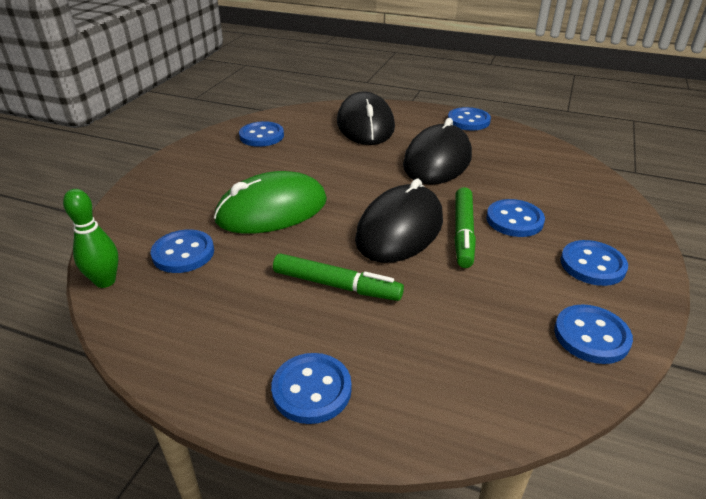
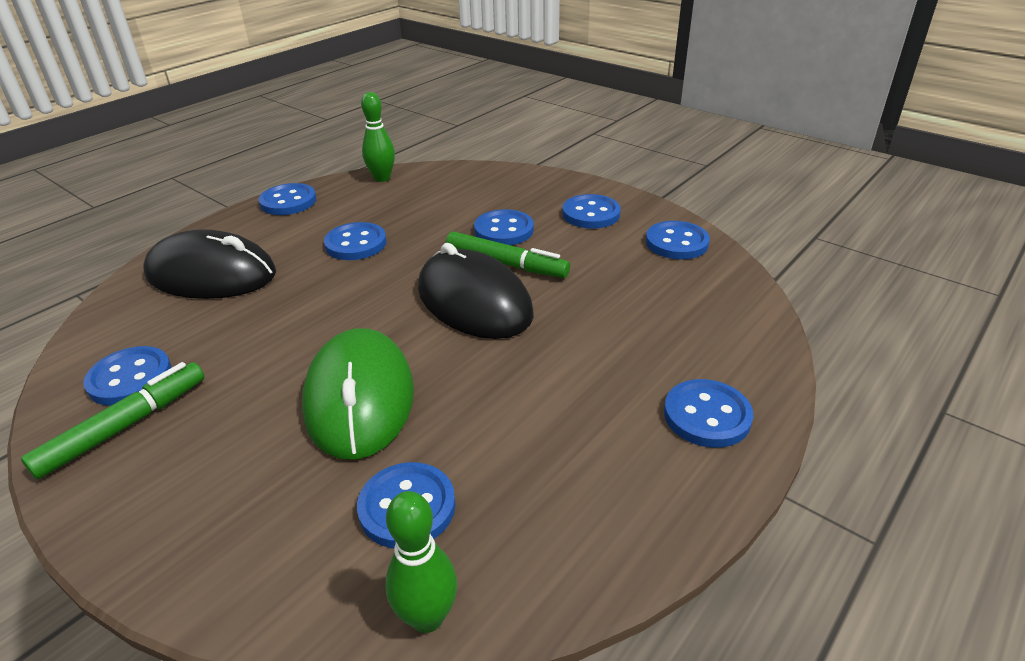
camera: 70 degrees left, 0 degrees up
(336, 285) = (551, 368): green marker -> green marker (124, 426)
(437, 160) = (356, 244): black mouse -> blue button
(539, 144) = (382, 178): none -> green bowling pin

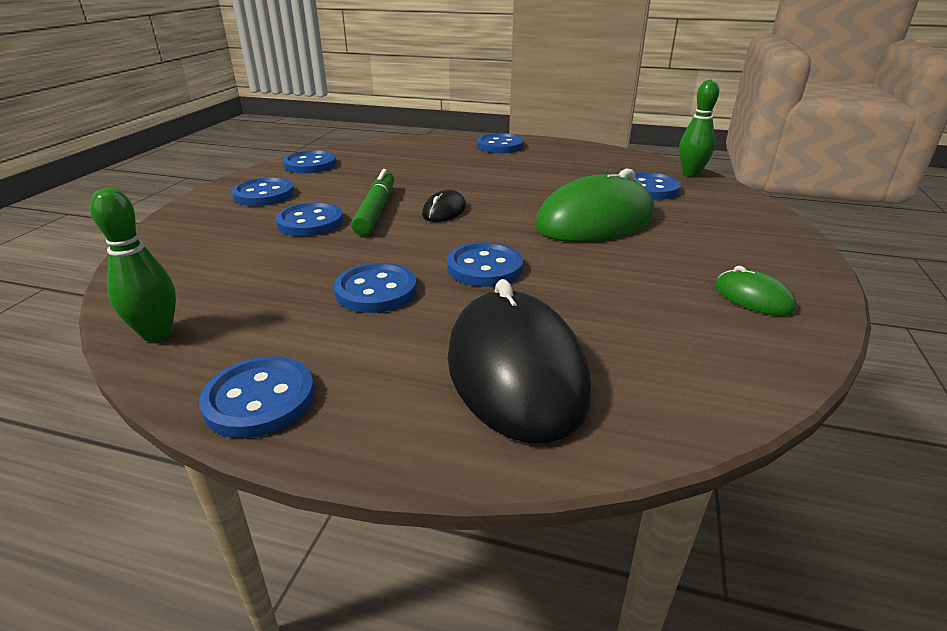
camera: 115 degrees left, 5 degrees down
(124, 426) = (753, 298): green marker -> green mouse
(130, 378) = (717, 327): blue button -> blue button (484, 267)
(474, 301) = (444, 211): black mouse -> black mouse, size x0.46

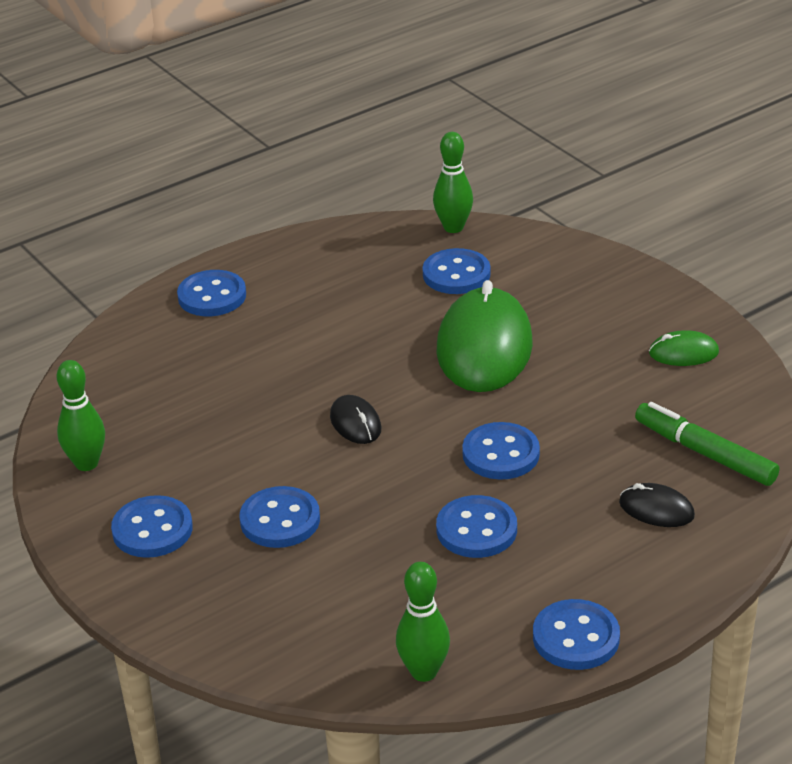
camera: 50 degrees left, 5 degrees up
(310, 164) = (86, 463): blue button -> green bowling pin
(376, 210) = (300, 466): green marker -> green marker (705, 453)
(515, 371) = (656, 509): black mouse -> black mouse, size x0.46

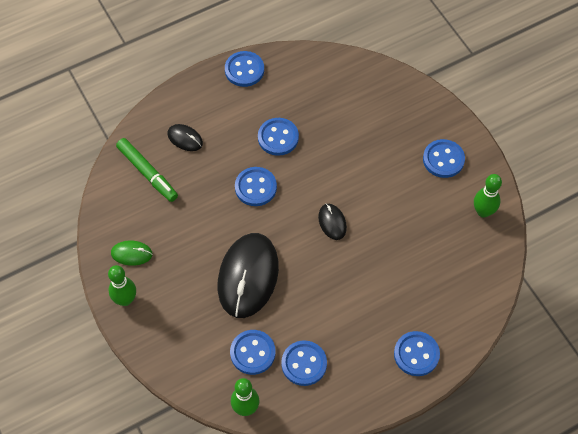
camera: 175 degrees left, 25 degrees up
(280, 520) = (377, 157): blue button -> blue button (304, 364)
(424, 672) = (316, 61): green bowling pin -> green bowling pin (125, 300)
(484, 347) = (248, 276): green mouse -> black mouse

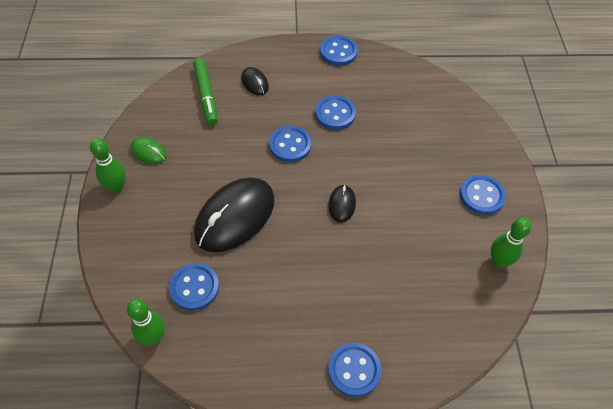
camera: 25 degrees right, 5 degrees down
(304, 364) = (236, 322): blue button -> none

